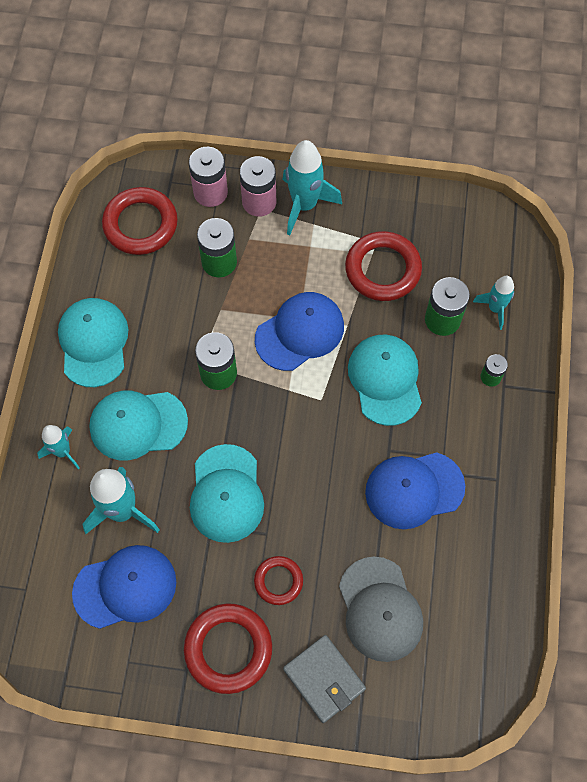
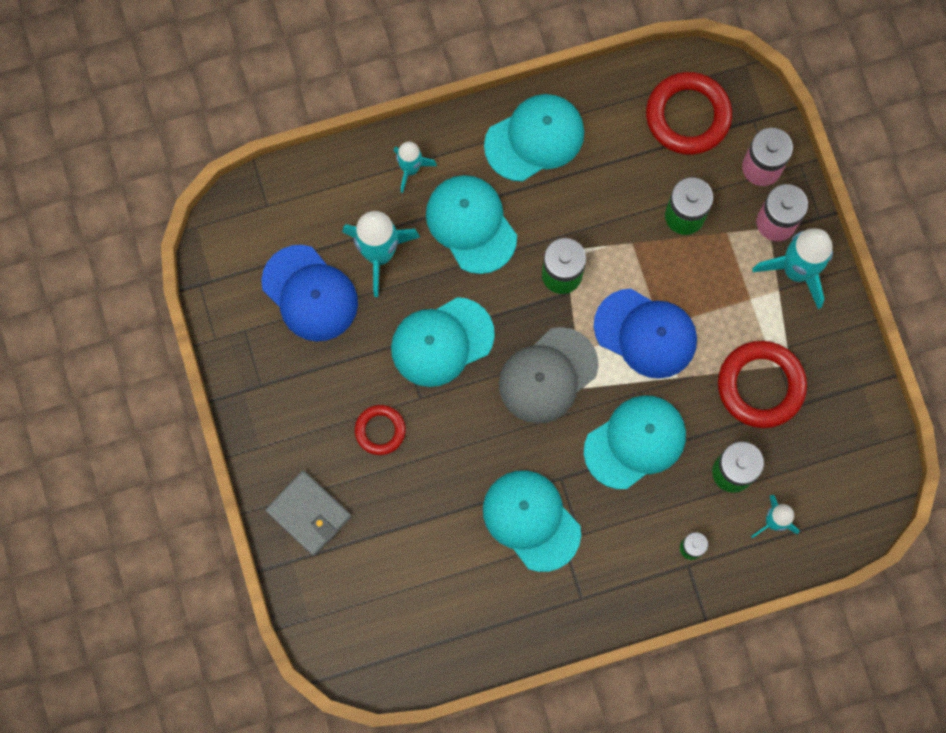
camera: 65 degrees right, 10 degrees up
(228, 649) = (296, 414): red ring -> none
(324, 679) = (309, 514): grey wallet -> grey wallet turned 75 degrees counterclockwise
(380, 609) = (397, 537): grey cap -> grey cap (548, 375)
(414, 490) = (531, 520): blue cap -> turquoise cap

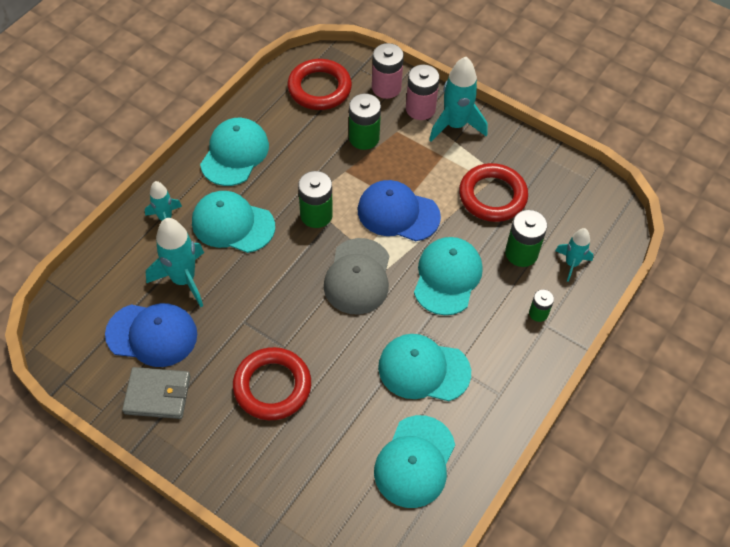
camera: 40 degrees left, 20 degrees down
(309, 514) = (264, 478): grey wallet -> grey wallet (157, 395)
(380, 430) = (272, 386): red ring -> red ring, size x1.75
(442, 342) = (270, 303): turquoise cap -> turquoise cap (415, 461)
(645, 333) = (398, 213): blue cap -> blue cap turned 150 degrees counterclockwise

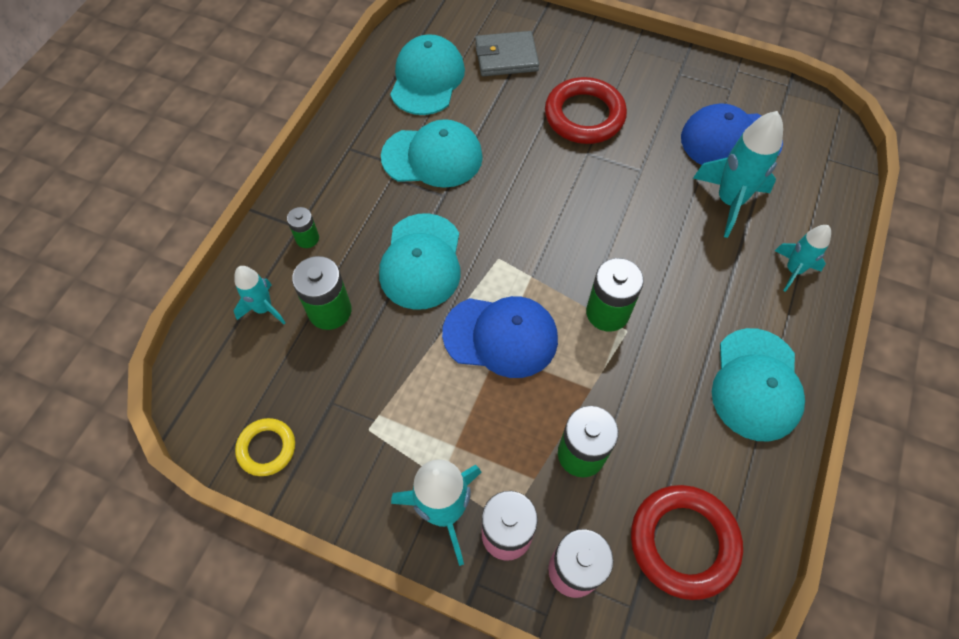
camera: 170 degrees right, 5 degrees up
(157, 395) = (692, 90): grey wallet -> grey wallet (506, 57)
(233, 224) = (707, 279): turquoise cap -> none
(358, 276) = (530, 242): grey cap -> none
(492, 196) = (374, 389): red ring -> none
(565, 175) = (267, 448): none -> yellow ring

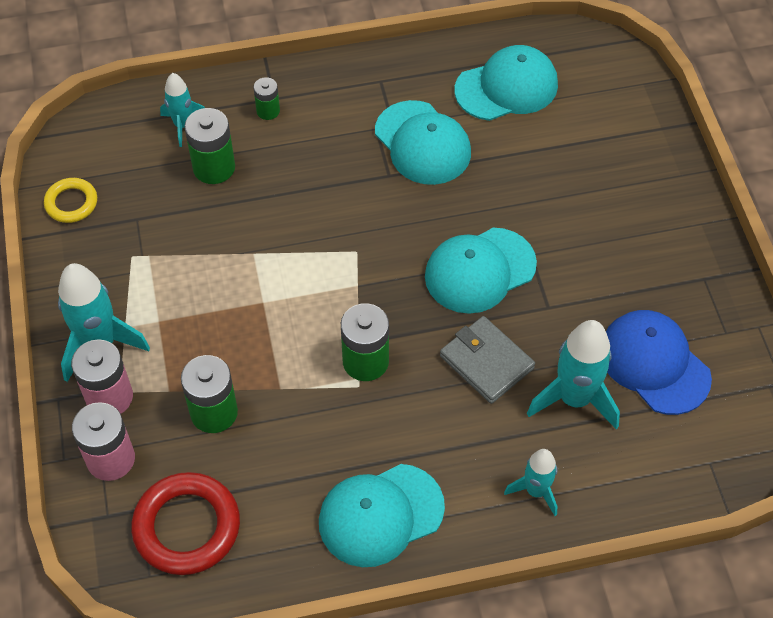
camera: 55 degrees right, 5 degrees down
(421, 261) = (308, 199): turquoise cap -> turquoise cap (480, 270)
(501, 336) = (280, 296): blue cap -> none
(506, 57) = (589, 129): grey wallet -> grey wallet (486, 362)
(584, 115) = (574, 228): red ring -> none

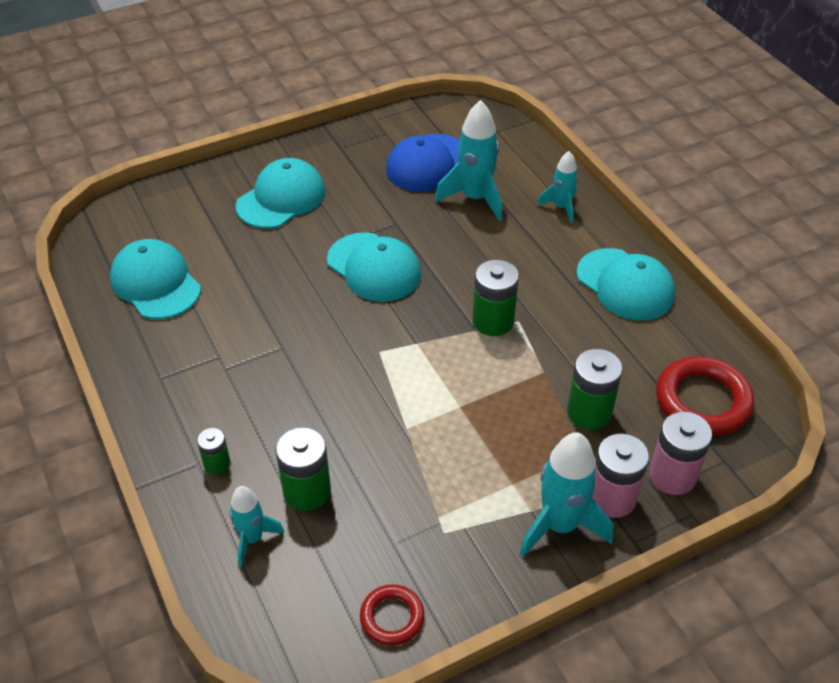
camera: 105 degrees left, 10 degrees down
(71, 203) = (392, 617): yellow ring -> red ring
(422, 143) = (237, 330): turquoise cap -> turquoise cap (281, 198)
(486, 362) = (463, 249): grey wallet -> none

